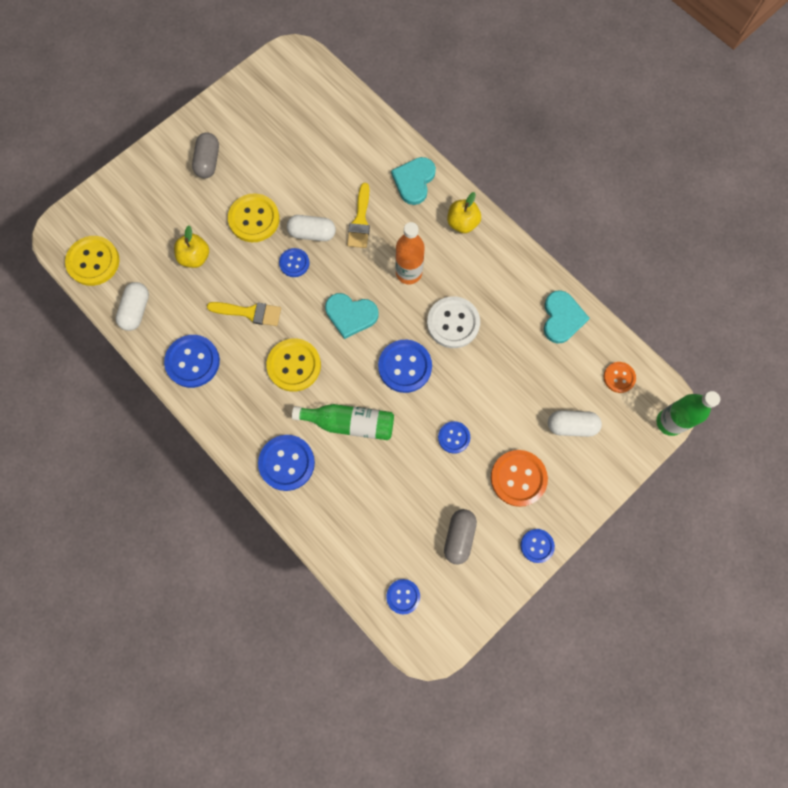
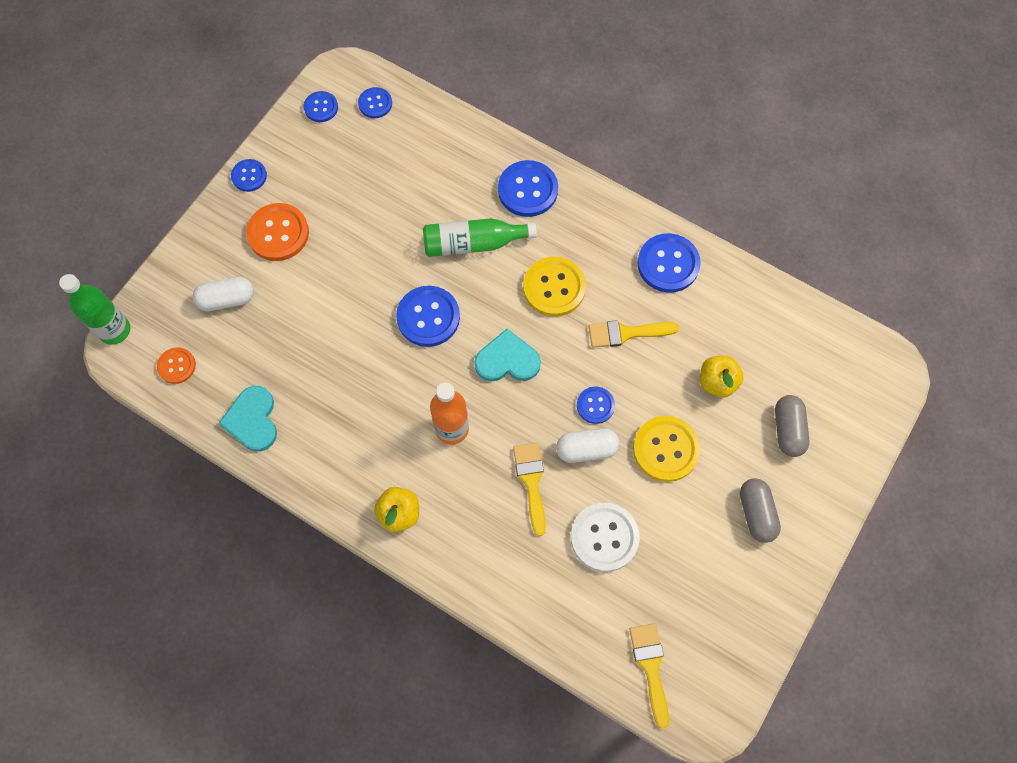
camera: 165 degrees right, 5 degrees down
(93, 262) = (834, 346): yellow button -> none
(136, 310) = (756, 303): white capsule -> none
(318, 90) = (650, 667): none -> yellow brush
(414, 181) = (477, 557): turquoise heart -> none
(453, 323) = (383, 381): white button -> white button (604, 537)
(454, 437) = (356, 256): blue button -> blue button (321, 107)
(459, 537) = (331, 165): grey capsule -> grey capsule (788, 430)

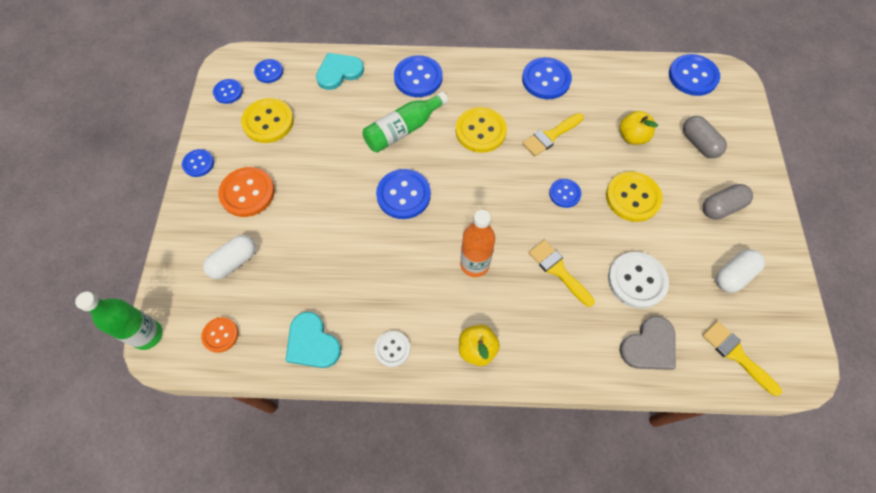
camera: 30 degrees left, 5 degrees down
(321, 467) = (392, 349): none -> white button
(342, 163) = (268, 122): none -> yellow button
(507, 360) = (481, 195): turquoise heart -> turquoise heart (339, 72)
(568, 607) = (649, 346): none -> grey heart
(586, 449) = (580, 226): white capsule -> white capsule (733, 275)
(756, 513) = (721, 207): grey capsule -> grey capsule turned 75 degrees counterclockwise
(844, 347) = (693, 76): none -> blue button

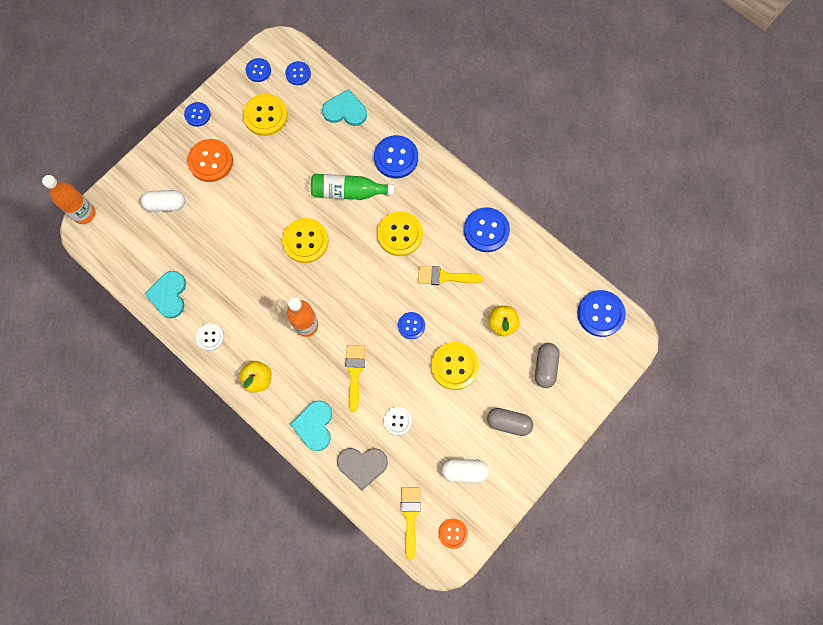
camera: 40 degrees right, 10 degrees up
(148, 335) = (84, 214): green bottle -> orange bottle
(220, 335) = (123, 247): orange button -> orange button (453, 533)
(403, 195) = (305, 241): blue button -> yellow button
(571, 347) = (314, 425): none -> turquoise heart
(637, 280) = (397, 421): white button -> white button, size x0.58

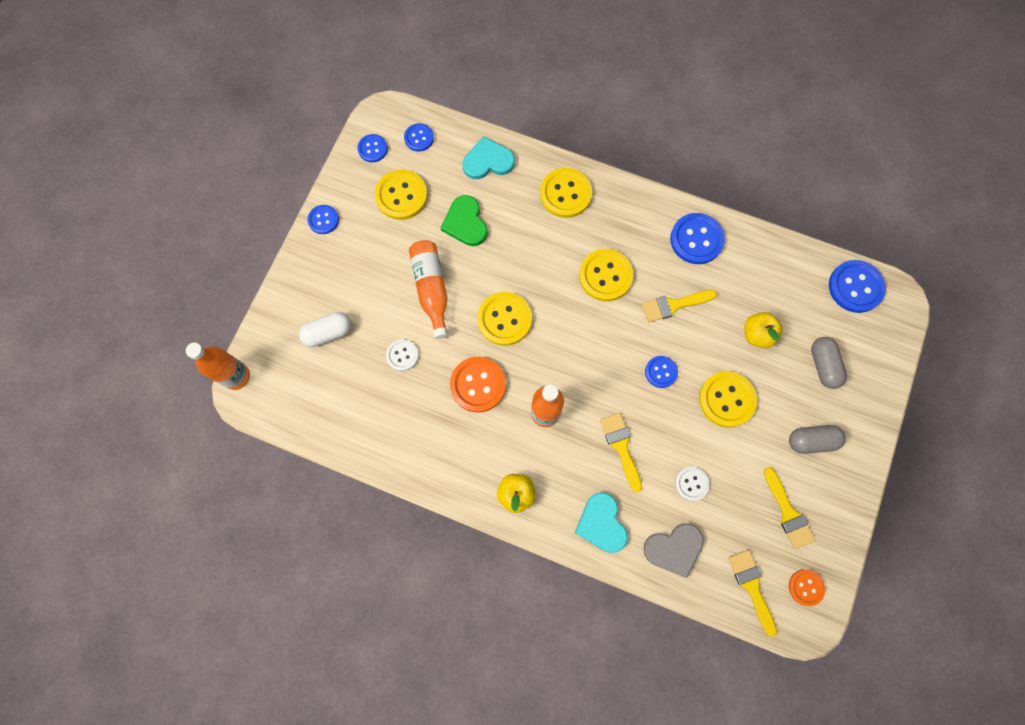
camera: 20 degrees left, 0 degrees up
(169, 295) = (373, 435): turquoise heart -> none
(210, 161) = (360, 267): orange button -> orange button (478, 385)
(210, 337) = (441, 466): white button -> white button (402, 355)
(258, 198) = (431, 289): none -> orange bottle
(306, 154) = (465, 223): none -> green heart
(348, 192) = (529, 248): green bottle -> none
(396, 158) = (565, 194): blue button -> yellow button
(464, 471) = (788, 512): white capsule -> yellow brush

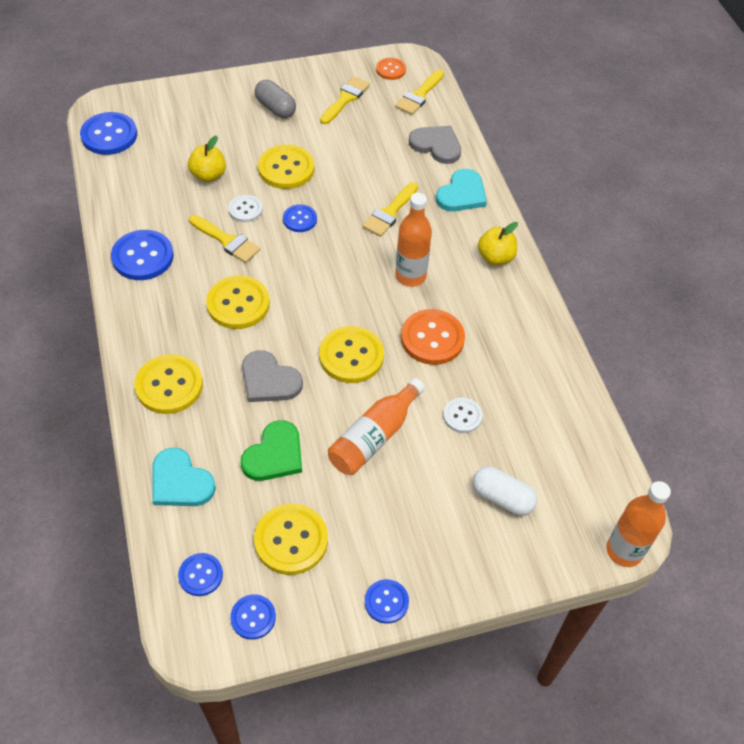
camera: 130 degrees left, 20 degrees down
(524, 255) = (269, 380): none -> grey heart
(691, 484) = (377, 158): white button -> white button (245, 209)
(823, 365) = (202, 126): grey capsule -> none

